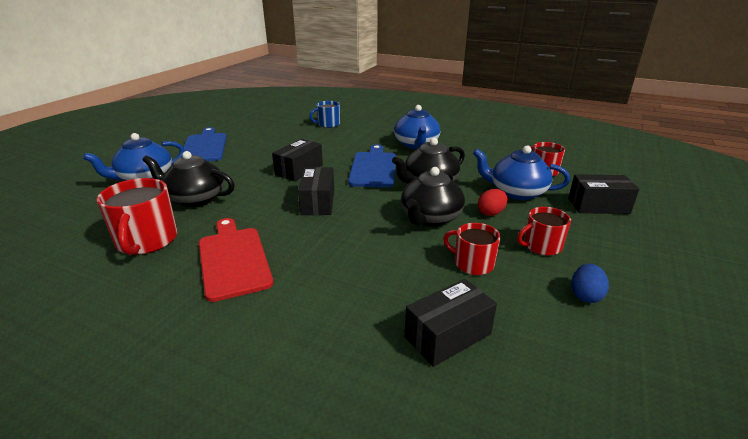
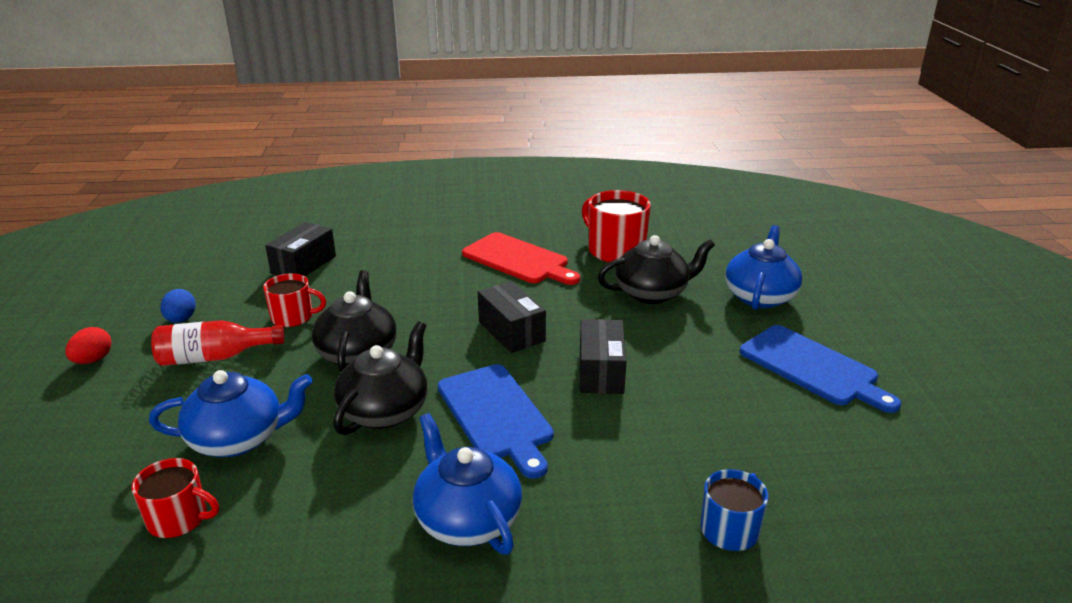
camera: 150 degrees right, 0 degrees up
(491, 213) = (279, 385): red egg -> red egg (93, 360)
(541, 246) = (215, 357): red mug -> red bottle
(598, 206) = (106, 451): black box -> none

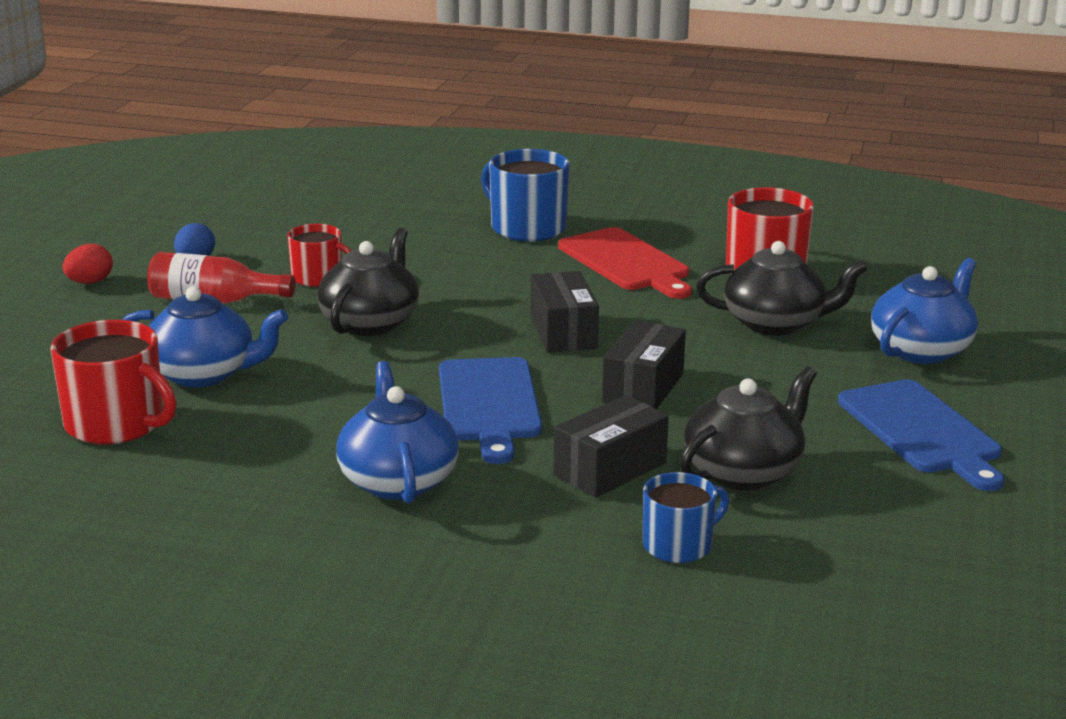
camera: 20 degrees right, 5 degrees down
(179, 518) = (117, 424): red mug -> red mug, size x1.60
(304, 265) = (359, 228): black box -> black box (610, 469)
(385, 410) = (369, 378): black teapot -> black teapot (744, 472)
(430, 242) = (526, 228): none -> blue mug

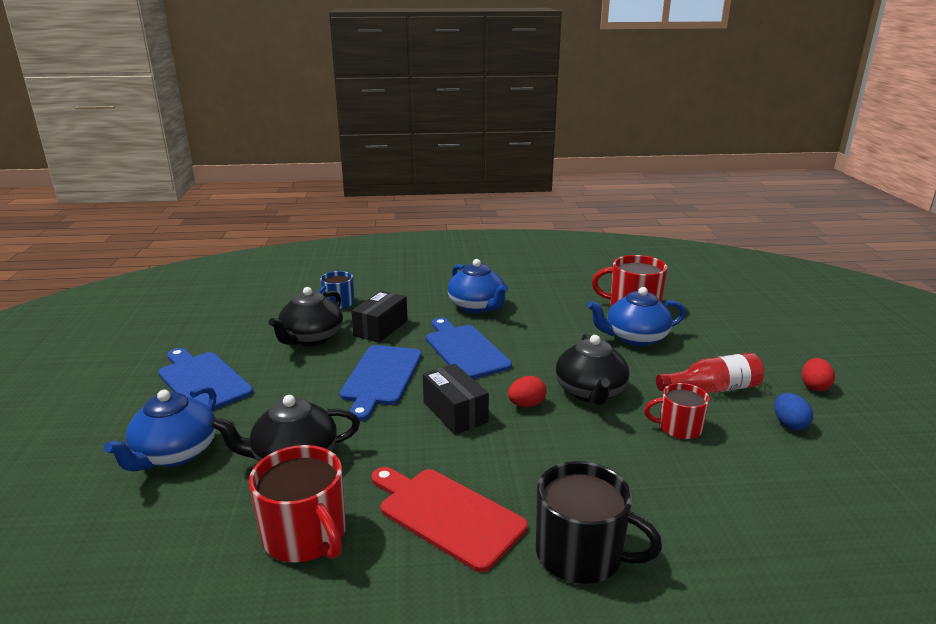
camera: 160 degrees right, 0 degrees up
(466, 325) = (526, 404): none -> red egg
(526, 228) = (581, 554): blue mug -> black mug
(643, 388) = (380, 378): black box -> blue cutting board

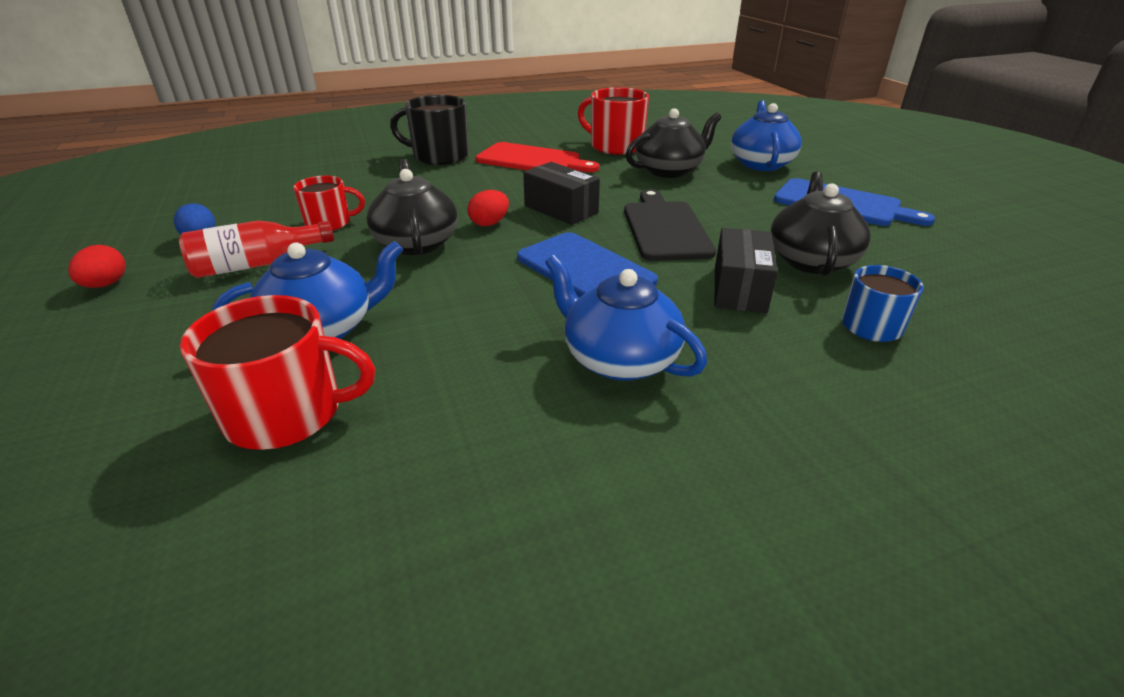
camera: 165 degrees right, 10 degrees up
(380, 378) = (665, 228): blue cutting board -> black cutting board

